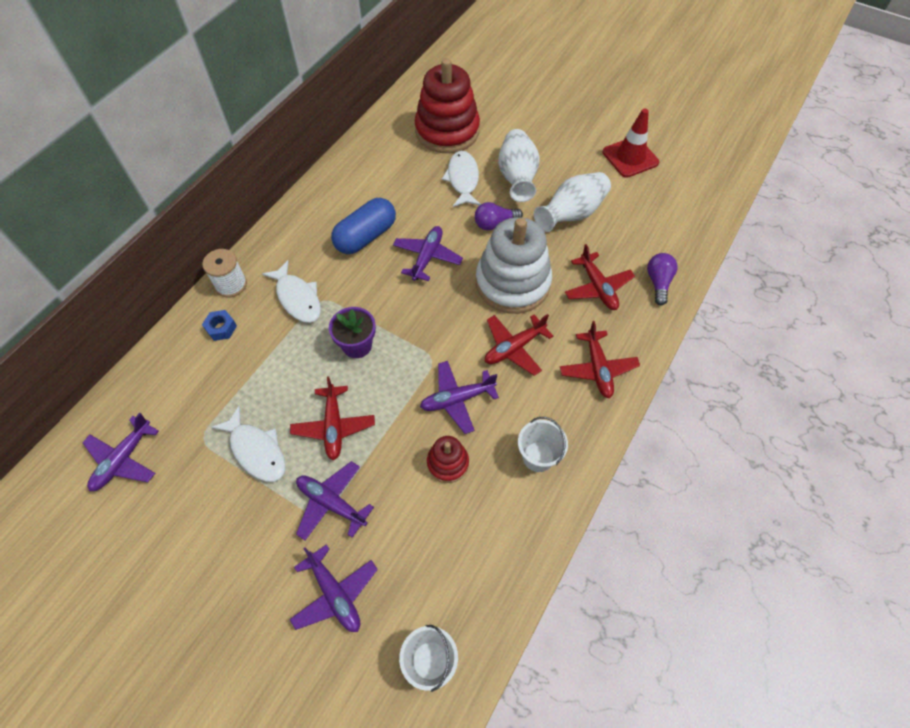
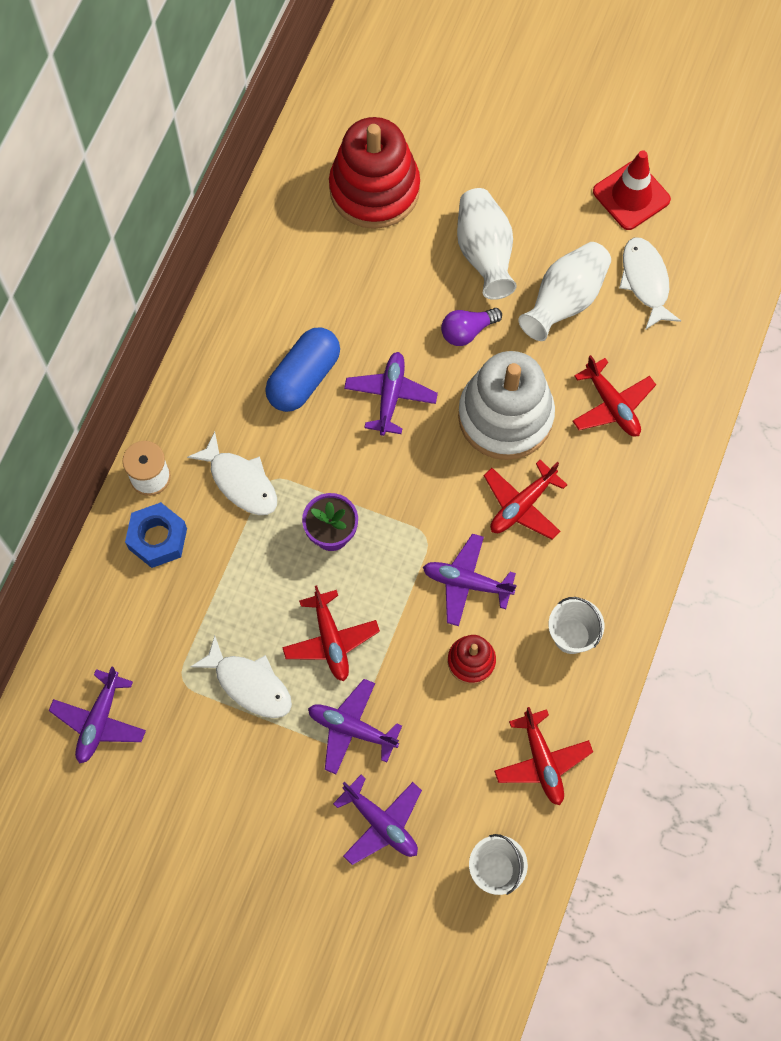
camera: 10 degrees left, 10 degrees up
(221, 328) = (158, 539): blue nut -> blue nut, size x1.60
(457, 399) = (467, 583): purple plane -> purple plane turned 45 degrees clockwise
(463, 179) = (412, 268): white fish -> white fish (645, 281)
(597, 368) = (625, 516): red plane -> red plane (542, 761)
(658, 282) = (686, 385): purple light bulb -> none

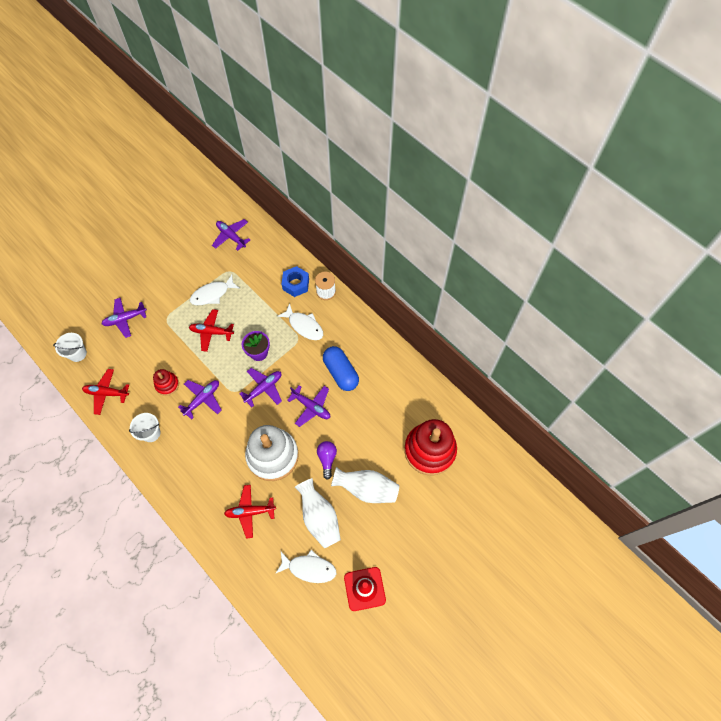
camera: 115 degrees right, 5 degrees down
(240, 481) = (304, 326): white fish -> white fish turned 120 degrees counterclockwise
(352, 729) = (169, 324): purple plane -> purple plane (264, 388)
(522, 505) = (224, 441): red plane -> none

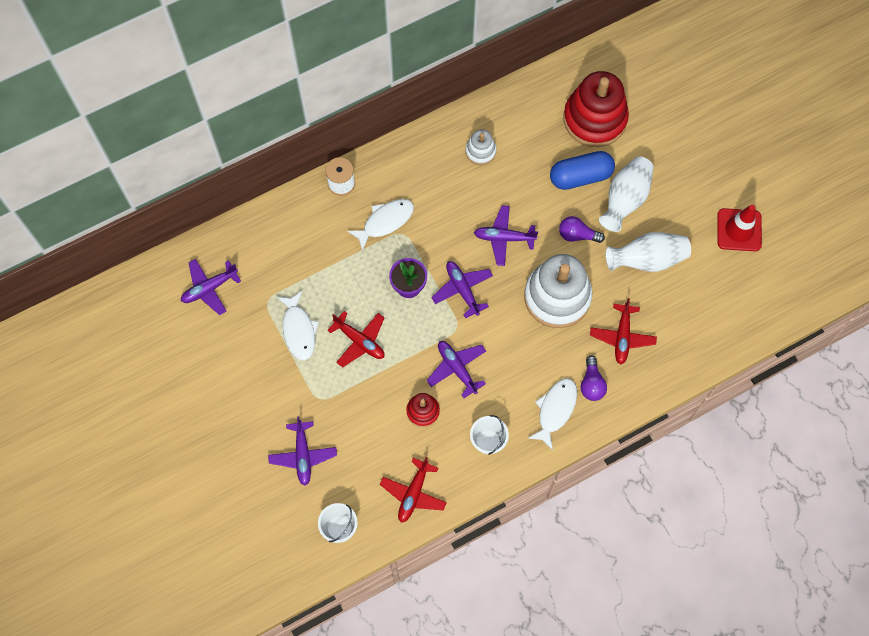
camera: 75 degrees left, 5 degrees up
(207, 497) = (591, 384): none -> purple light bulb
(211, 332) = (359, 341): red plane -> red plane turned 75 degrees counterclockwise
(296, 284) = (317, 218): blue nut -> none
(309, 568) = (703, 284): white fish -> white fish (555, 410)
(311, 407) = (504, 238): purple plane -> purple plane turned 135 degrees counterclockwise
(341, 372) = (466, 192): blue capsule -> blue capsule (580, 176)
(377, 374) = (480, 151): none -> white stacking toy

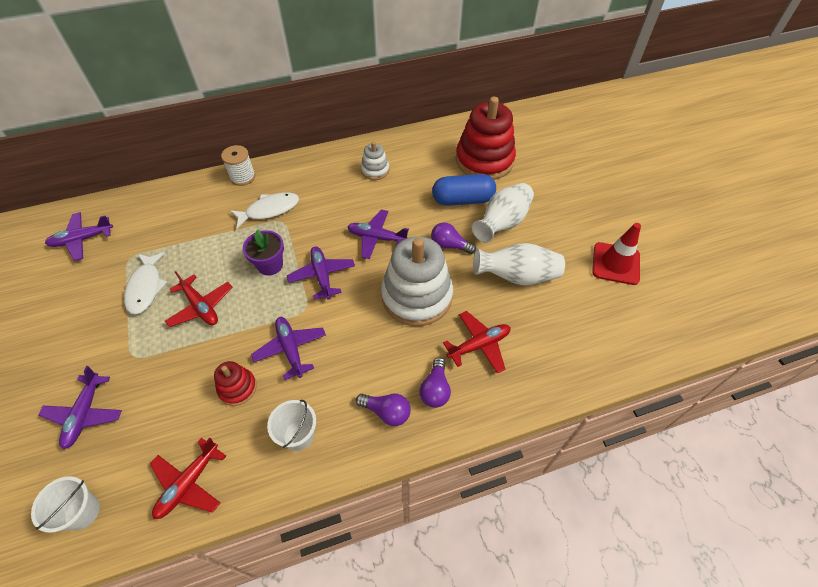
camera: 10 degrees right, 15 degrees down
(555, 410) = (387, 412): white fish -> purple light bulb
(622, 336) = (479, 345): red plane -> red plane turned 135 degrees counterclockwise

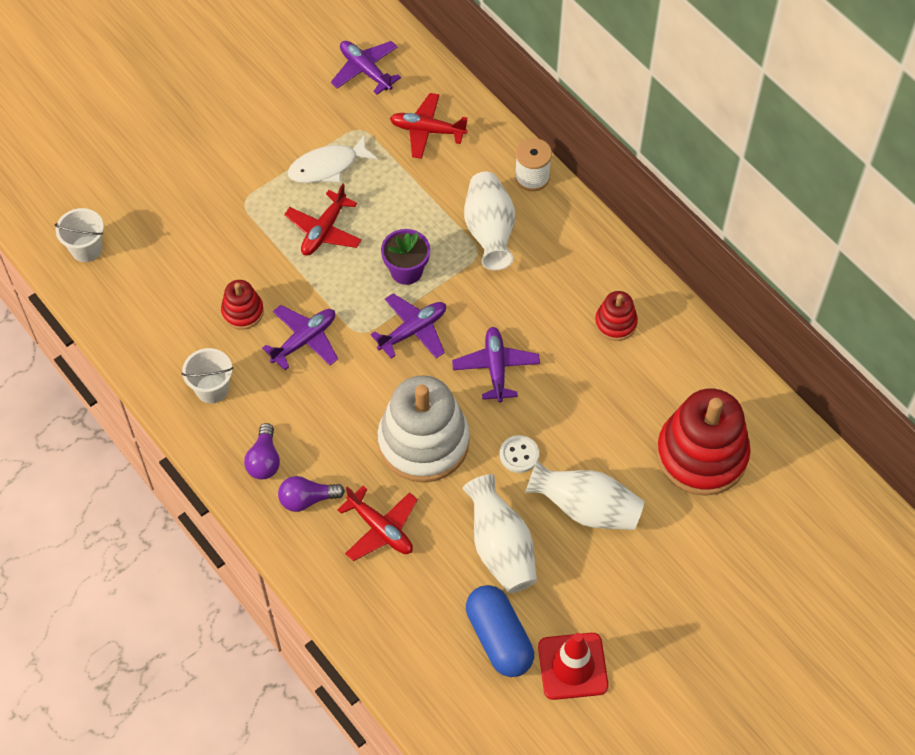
camera: 70 degrees right, 5 degrees up
(85, 414) = (171, 197): purple plane -> none
(189, 483) = (136, 318): red plane -> red plane (427, 130)
(269, 210) = (489, 232): white fish -> white vase
(375, 170) = (615, 323): white stacking toy -> red stacking toy
(449, 245) = (519, 455): purple light bulb -> white button
(462, 200) = (608, 448): blue capsule -> blue capsule (499, 638)

